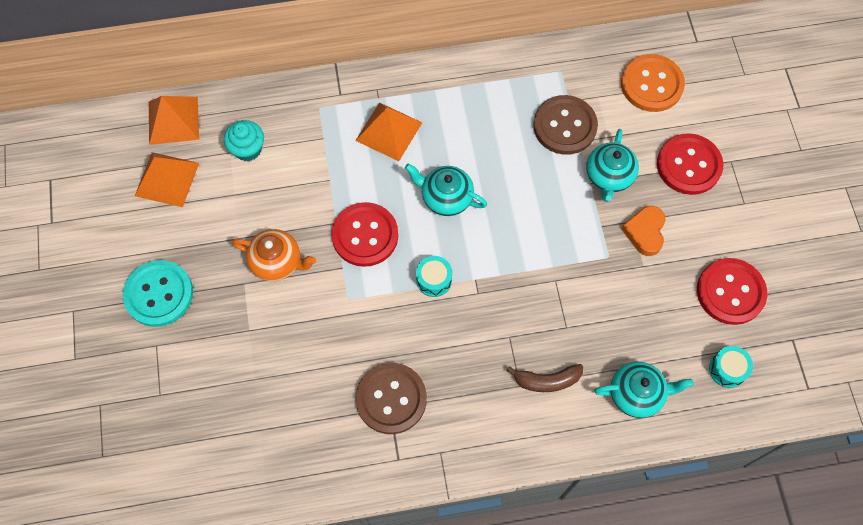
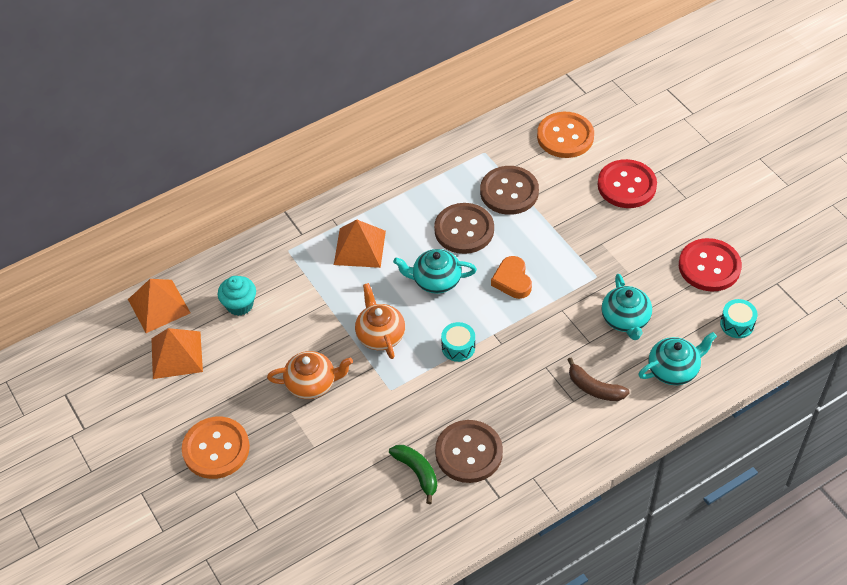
camera: 20 degrees left, 15 degrees down
(159, 294) = (216, 449): turquoise button -> orange button
(332, 399) = (417, 472): none -> green banana
(365, 235) = (380, 335): red button -> orange teapot
(499, 152) = (464, 230): none -> brown button
(547, 380) = (594, 388): brown banana -> brown banana turned 60 degrees clockwise
(609, 176) = (566, 216): turquoise teapot -> turquoise teapot (625, 320)
(645, 232) = (617, 247): orange heart -> orange heart (512, 280)

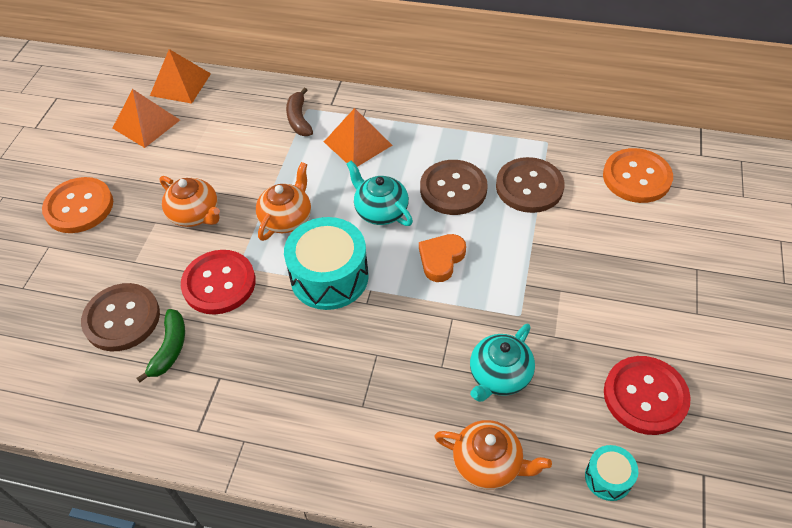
camera: 45 degrees right, 0 degrees up
(240, 305) = (227, 121): turquoise cupcake -> none
(458, 347) = (329, 277): turquoise drum -> turquoise drum, size x2.03
(469, 452) = (225, 369): brown button -> brown button (122, 318)
(594, 388) = (394, 412): brown banana -> brown banana (299, 119)
(626, 185) = (647, 258): red button -> red button (219, 283)
(674, 369) = (488, 463): turquoise teapot -> orange teapot

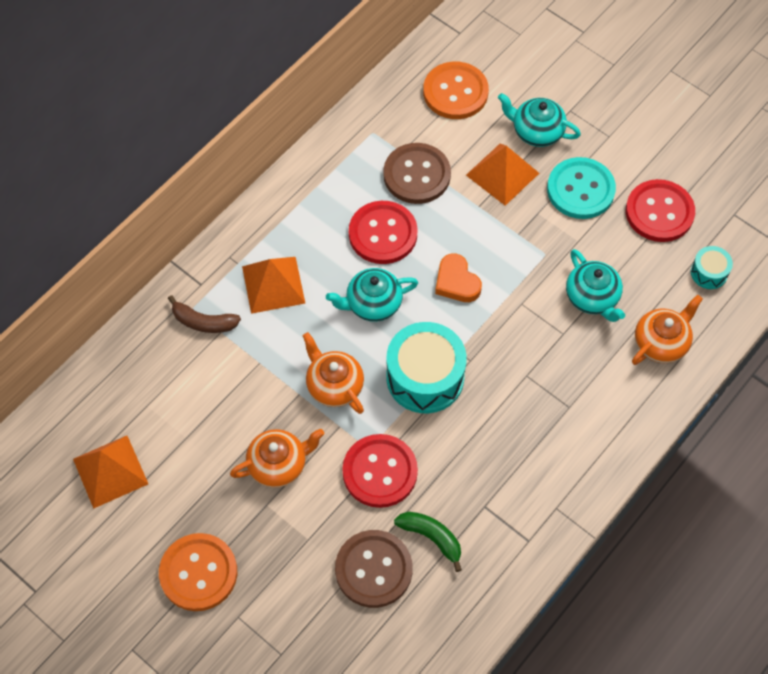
camera: 65 degrees left, 10 degrees up
(180, 84) = (66, 416): orange pyramid -> orange pyramid (502, 174)
(453, 189) = (383, 234): brown button -> red button
(614, 314) = (580, 190): none -> turquoise button
(649, 252) = (536, 131): none -> turquoise teapot

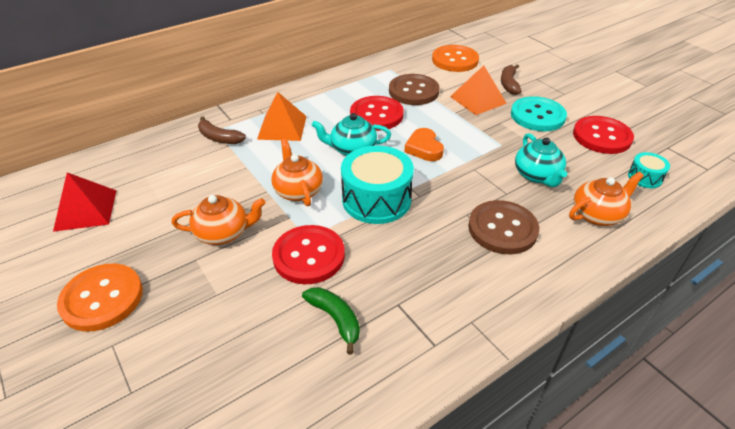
camera: 15 degrees right, 20 degrees down
(110, 471) = (86, 210): orange pyramid -> red pyramid
(373, 569) = (266, 334): brown button -> brown button (502, 229)
(536, 131) = (509, 84): turquoise teapot -> brown banana

